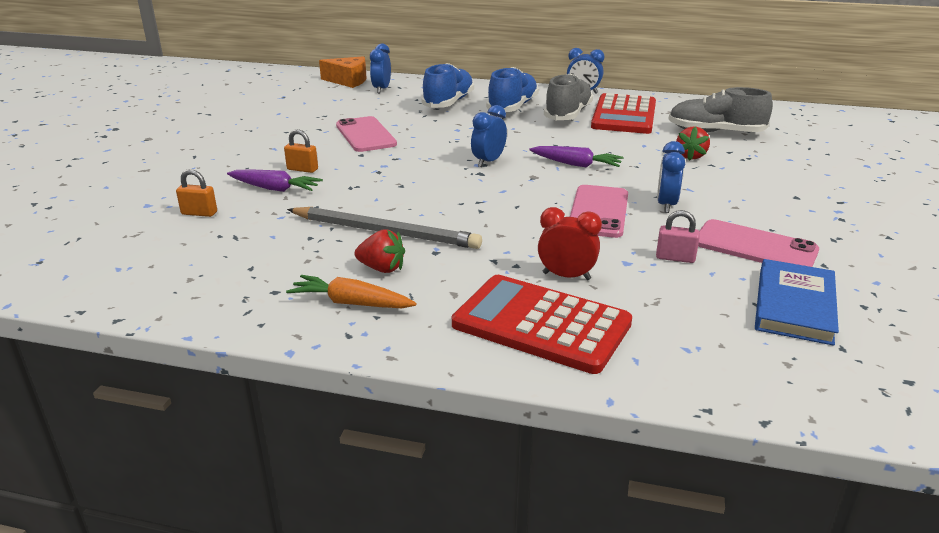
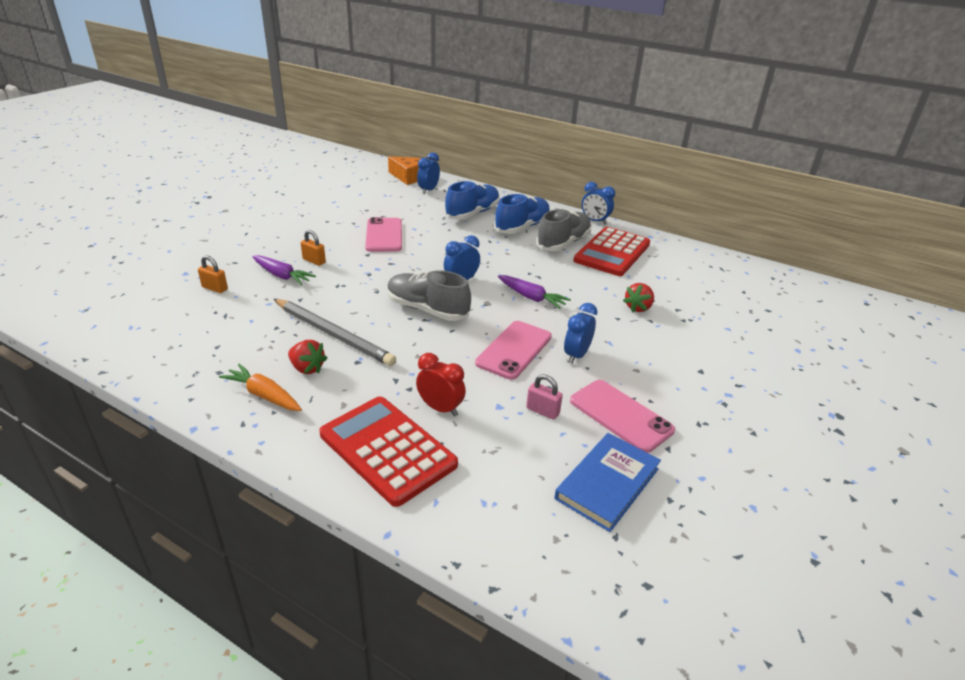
camera: 15 degrees right, 5 degrees up
(715, 132) = (681, 286): grey shoe -> grey shoe (427, 309)

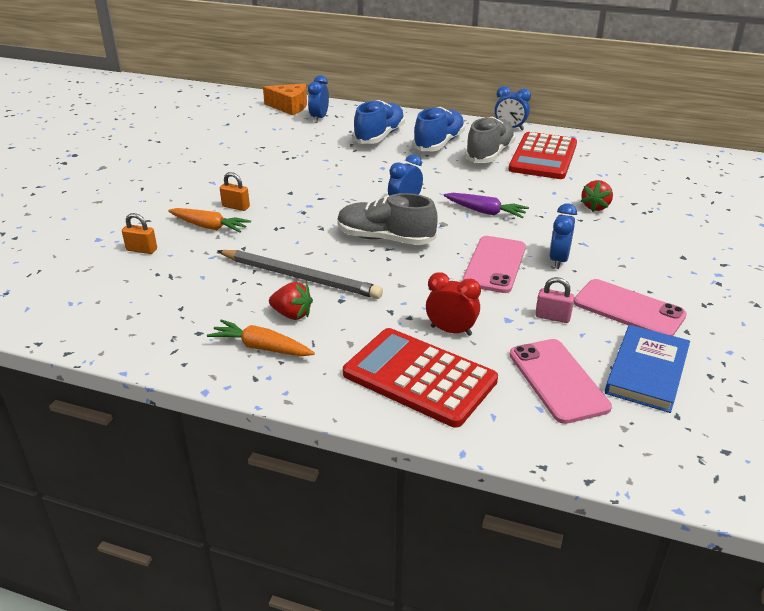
camera: 10 degrees left, 0 degrees up
(282, 276) = (209, 227): purple carrot -> orange carrot
(384, 235) = (297, 170): pink phone -> pink phone (558, 380)

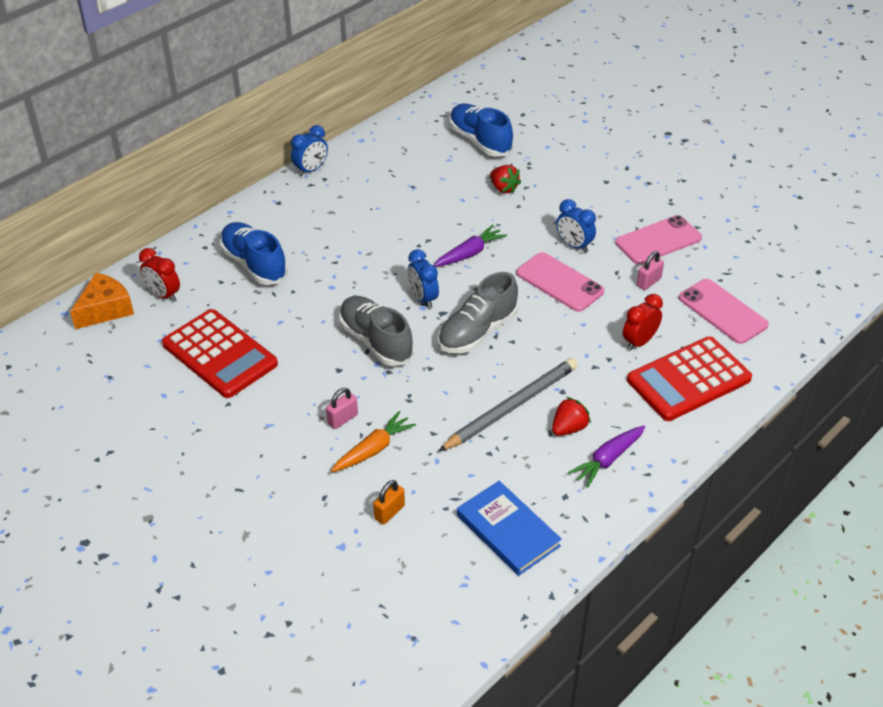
camera: 65 degrees left, 10 degrees up
(236, 207) = (342, 419): orange padlock -> pink padlock
(261, 347) = (608, 459): orange carrot -> purple carrot
(319, 118) = (163, 295): blue clock -> red clock
(439, 143) = (307, 229): blue shoe -> blue shoe (480, 141)
(489, 154) = (358, 206): grey shoe -> grey shoe (376, 341)
(543, 157) = (390, 176): red calculator -> red calculator (220, 354)
(558, 380) = (722, 311): pink phone -> pink phone turned 45 degrees clockwise
(646, 371) = (731, 266): blue book -> blue book (507, 531)

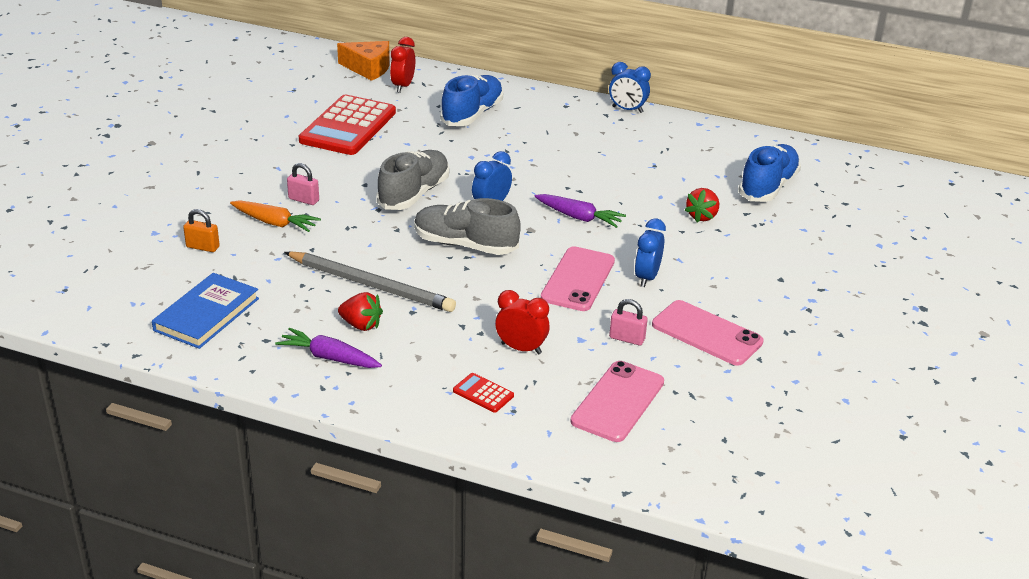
camera: 65 degrees right, 10 degrees down
(688, 380) = (483, 393): red calculator -> red calculator, size x0.41

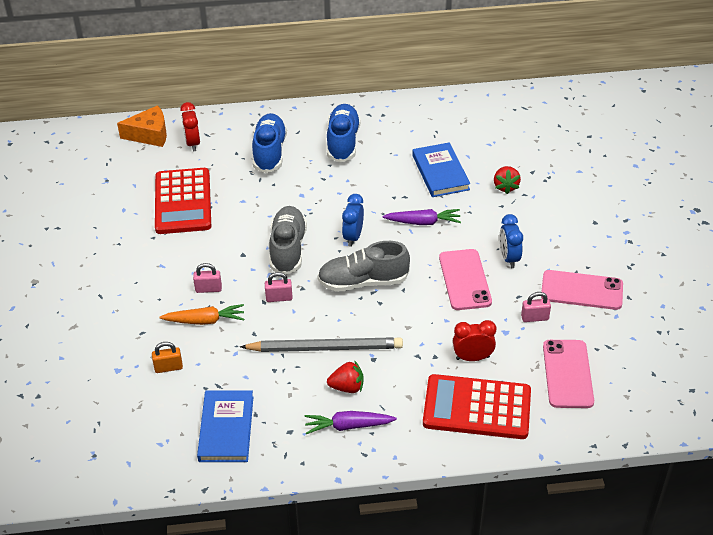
camera: 25 degrees left, 10 degrees up
(365, 229) = (279, 298): none -> pink padlock
(483, 393) = (477, 408): red calculator -> red calculator, size x2.46
(627, 109) = (380, 103): blue clock -> none
(638, 183) = (440, 172): none -> blue book
(768, 187) = (530, 141): blue shoe -> blue shoe (343, 142)

